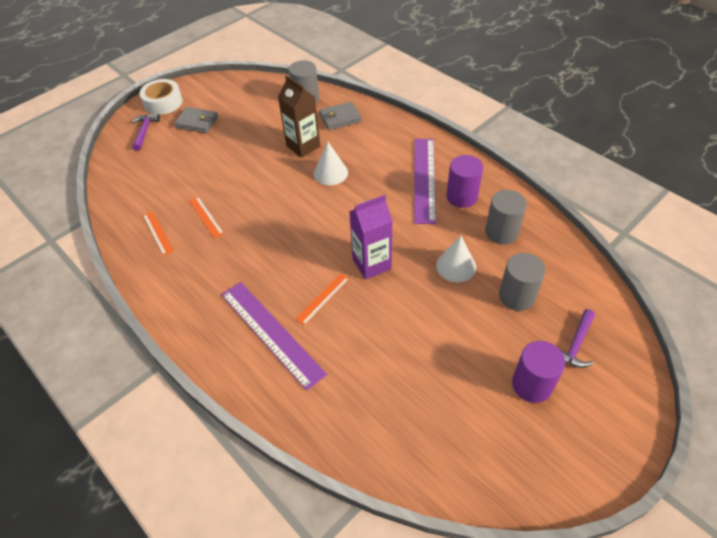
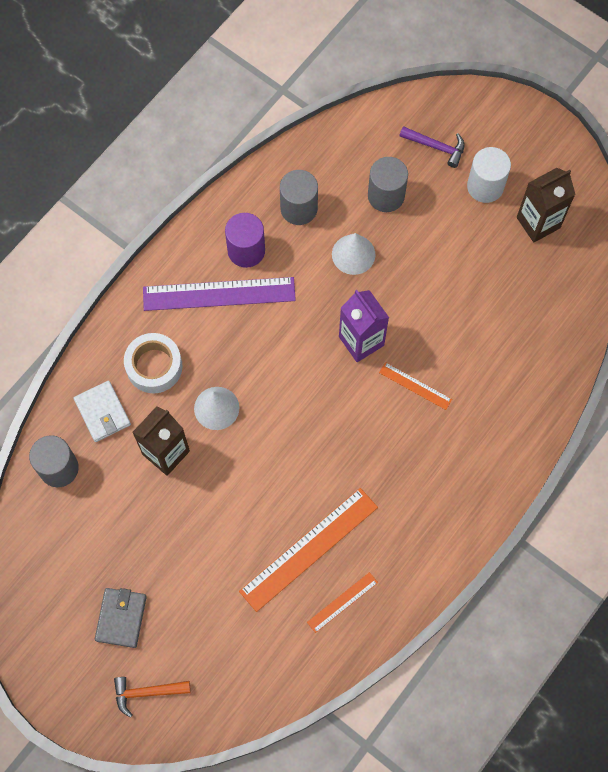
camera: 100 degrees left, 20 degrees up
(145, 131) = (147, 692): purple hammer -> orange hammer
(163, 102) = (75, 688): white tape -> white tape (154, 366)
(206, 216) = (309, 549): orange ruler -> orange ruler, size x2.02
(271, 333) = (466, 431): purple ruler -> none
(340, 118) = (102, 412): grey wallet -> white wallet
(488, 432) = (538, 222): none -> brown carton
(532, 384) = (485, 186): purple cylinder -> white cylinder

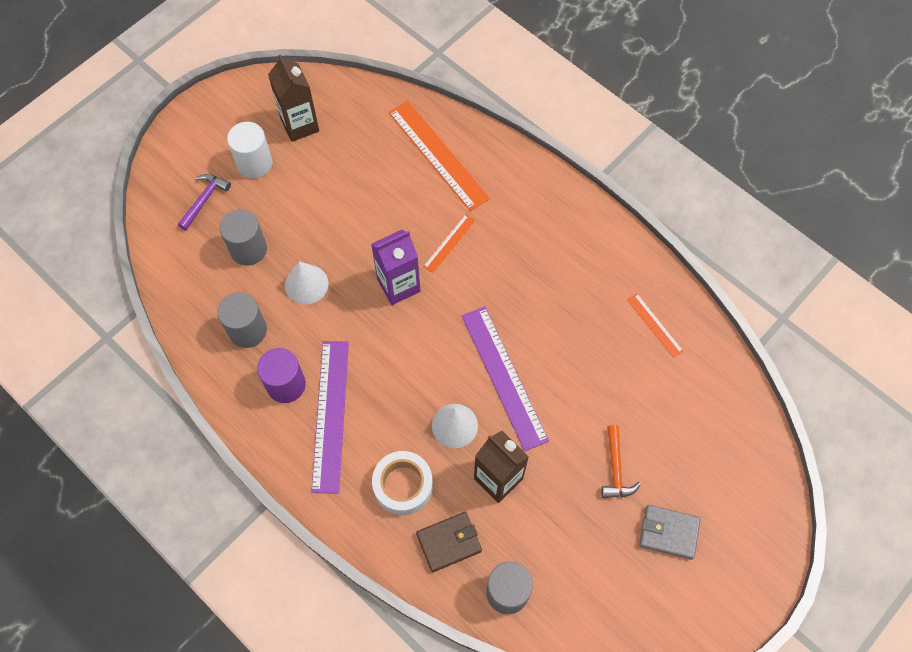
camera: 85 degrees left, 5 degrees down
(102, 412) = (449, 542): white wallet -> brown wallet
(147, 692) = (742, 510): orange hammer -> orange hammer (615, 469)
(271, 451) = (504, 377): none -> purple ruler
(309, 549) = (603, 350): orange ruler -> orange ruler (438, 155)

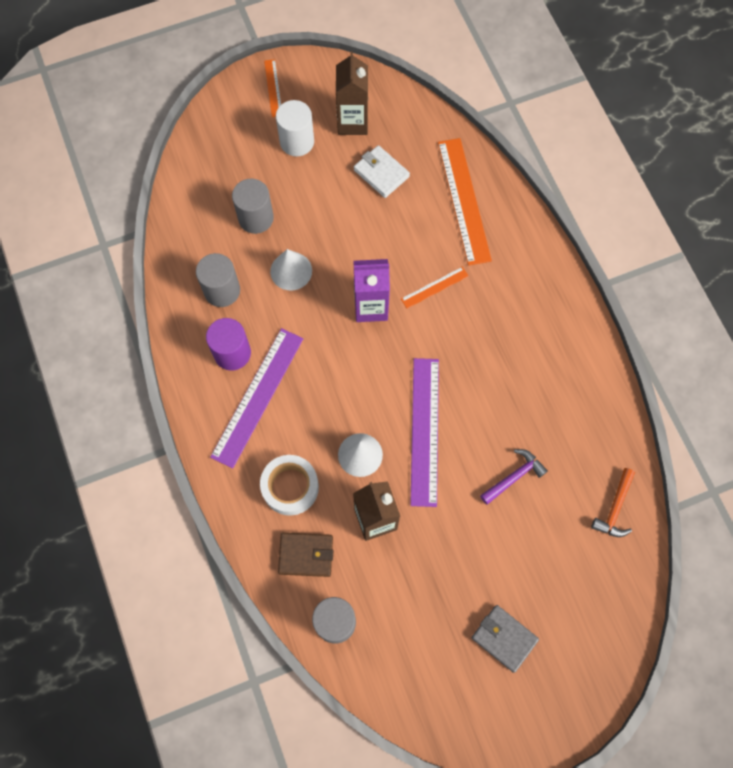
camera: 25 degrees right, 5 degrees up
(204, 200) = (238, 157): purple hammer -> purple hammer (514, 477)
(349, 160) = (381, 173): none -> white wallet
(615, 469) = (484, 559): orange hammer -> orange hammer (615, 508)
(654, 325) = (586, 444): orange ruler -> orange ruler (273, 88)

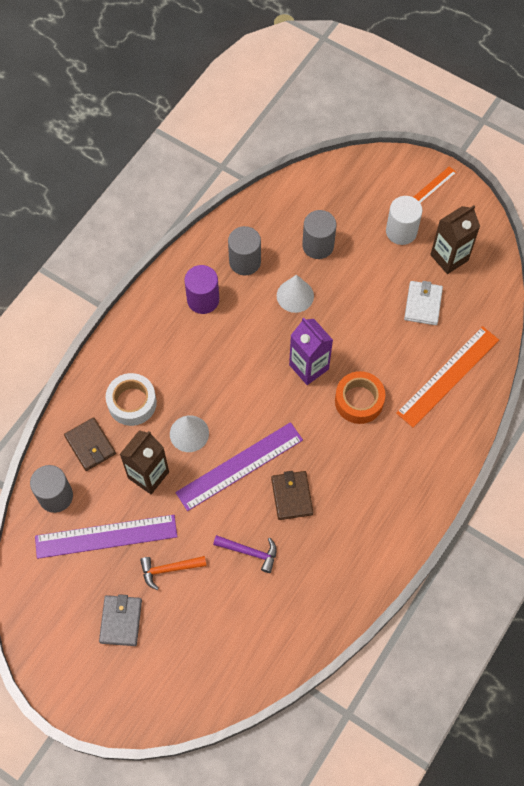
camera: 55 degrees right, 5 degrees down
(257, 397) = (183, 337): purple ruler -> purple ruler (106, 536)
(434, 287) = (359, 401): orange ruler -> orange tape
(485, 404) = (292, 496): none -> brown wallet
(615, 508) = (278, 643): orange hammer -> orange hammer (169, 569)

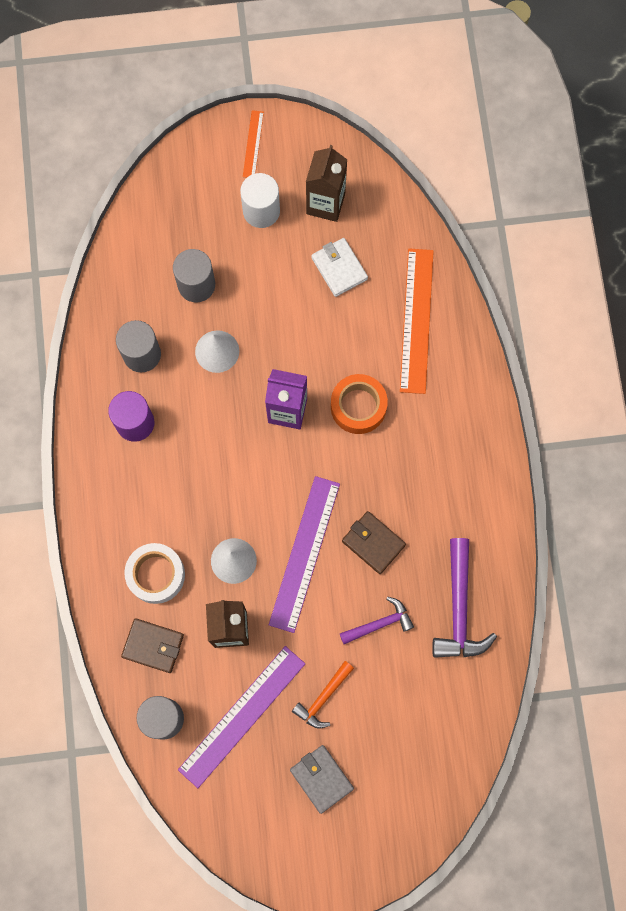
camera: 40 degrees left, 10 degrees up
(313, 587) = (459, 608): none -> purple hammer

